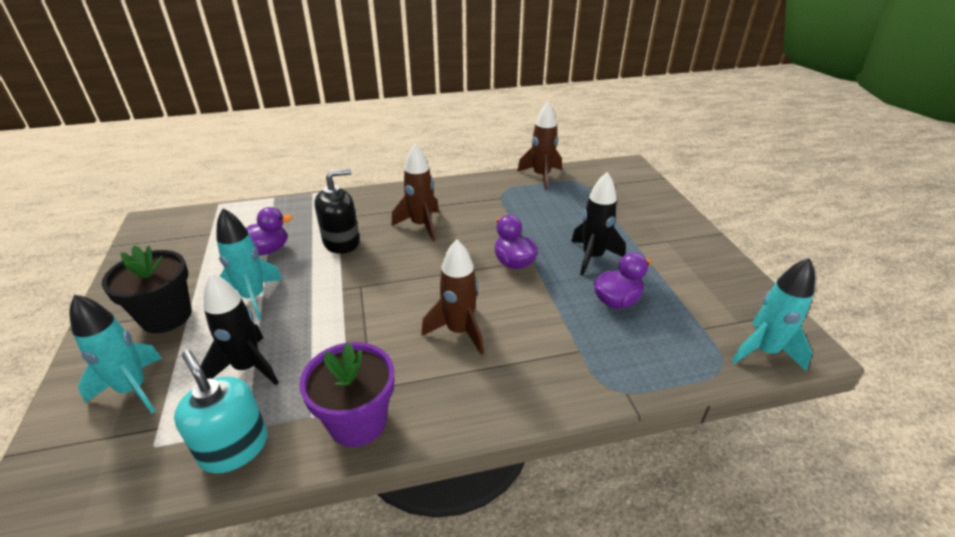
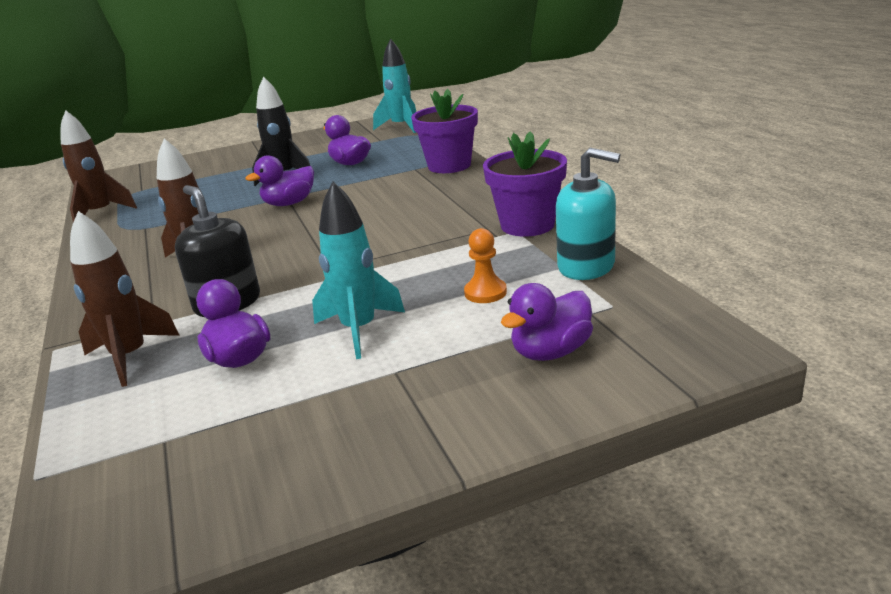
camera: 95 degrees left, 10 degrees down
(133, 389) = (551, 352): turquoise rocket -> purple duck
(166, 316) = (410, 387): black flower pot -> none
(234, 447) = (586, 266): turquoise soap dispenser -> turquoise soap dispenser turned 105 degrees counterclockwise
(248, 367) = (485, 292): black rocket -> orange pawn
(459, 331) = (401, 209): brown rocket -> brown rocket (130, 357)
(577, 381) = (449, 166): none -> purple flower pot

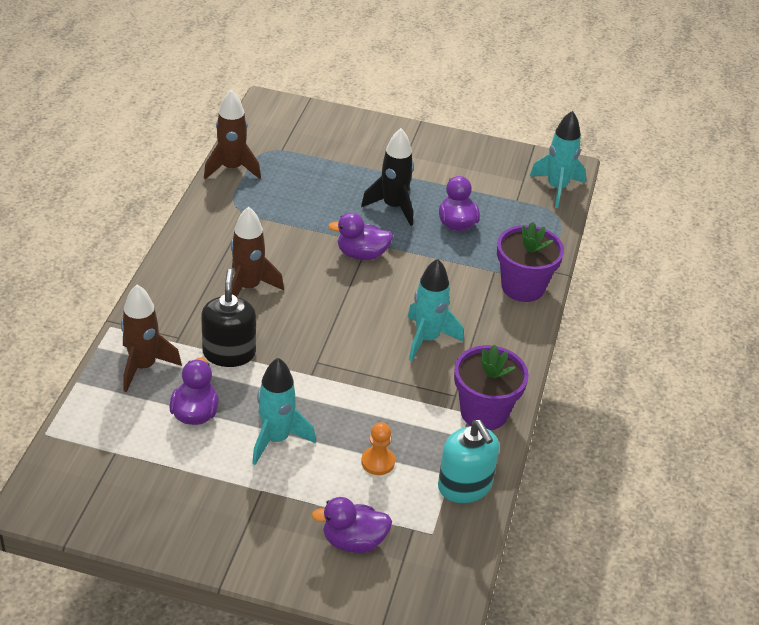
camera: 30 degrees right, 15 degrees up
(415, 215) = (427, 339): none -> turquoise rocket

